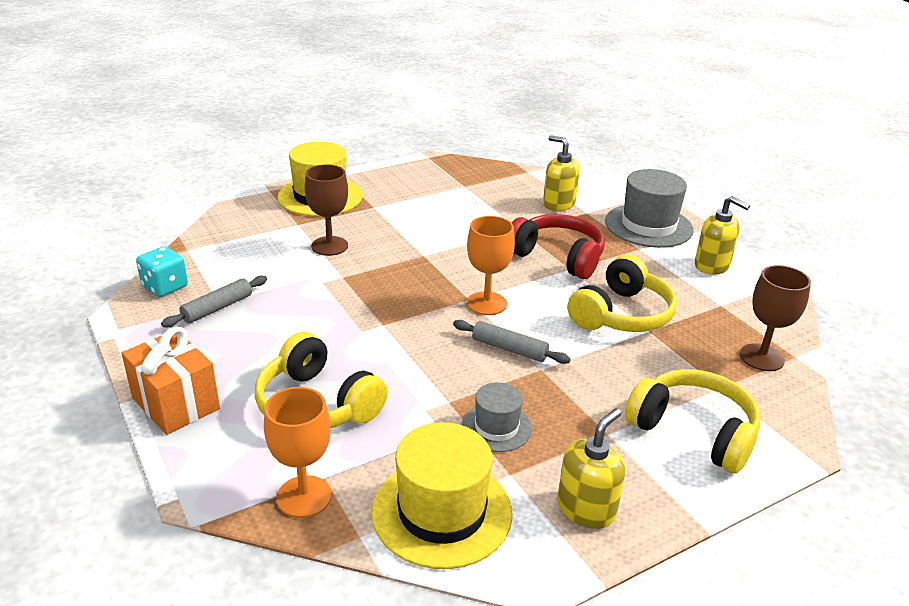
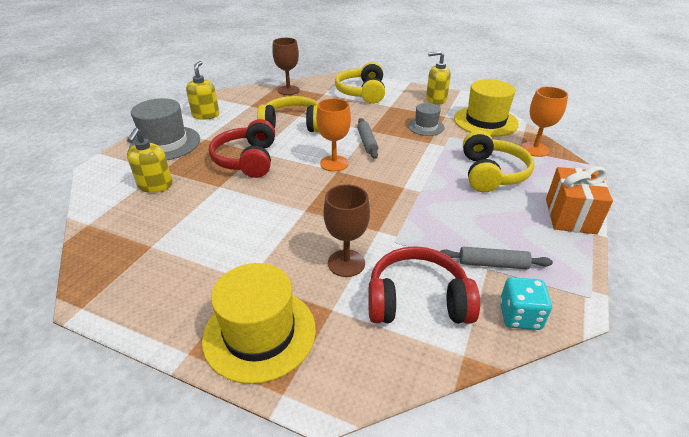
camera: 125 degrees left, 5 degrees up
(249, 256) = (417, 300): none -> red headphones

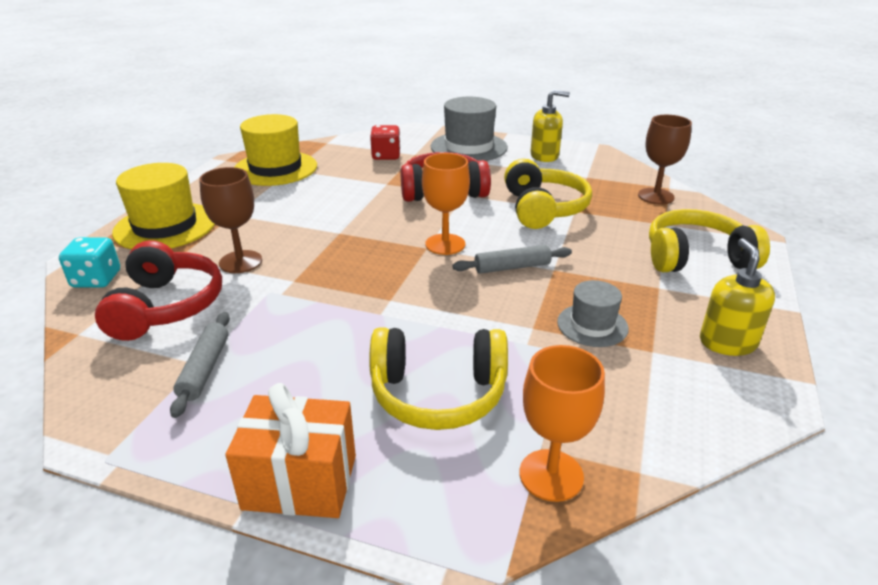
camera: 85 degrees right, 5 degrees down
(155, 185) = (386, 156): yellow soap dispenser -> red dice
(485, 121) = (659, 409): yellow hat -> yellow hat (275, 168)
(519, 316) = (106, 381): turquoise dice -> turquoise dice (96, 279)

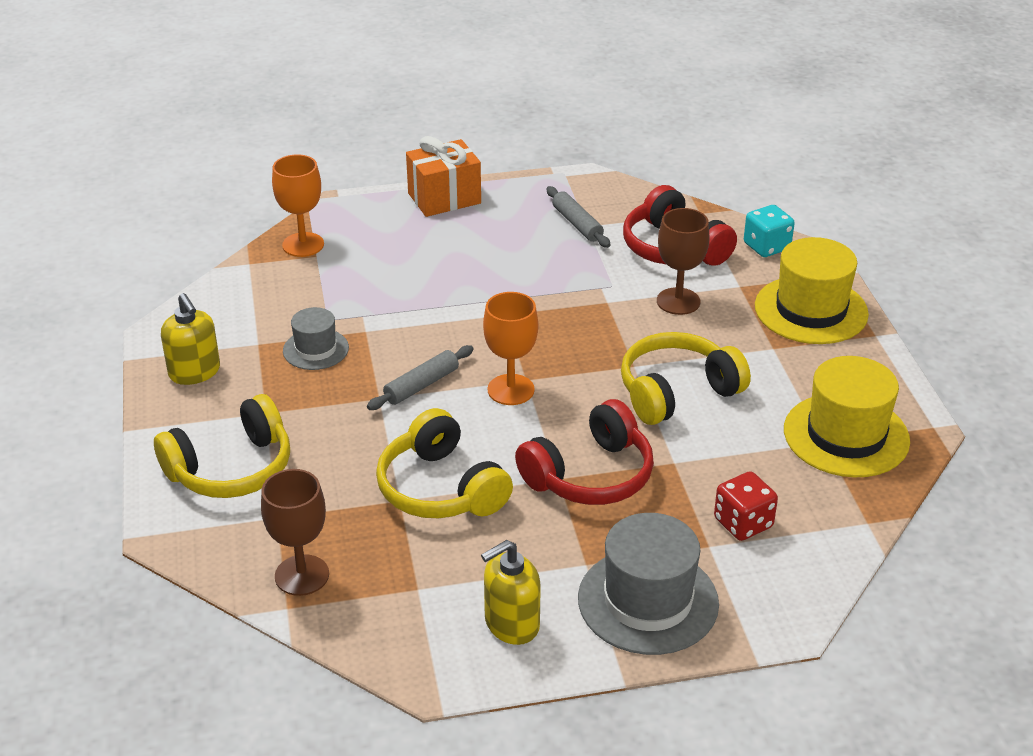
camera: 150 degrees right, 5 degrees up
(438, 394) = (403, 262): yellow headphones -> yellow headphones (677, 392)

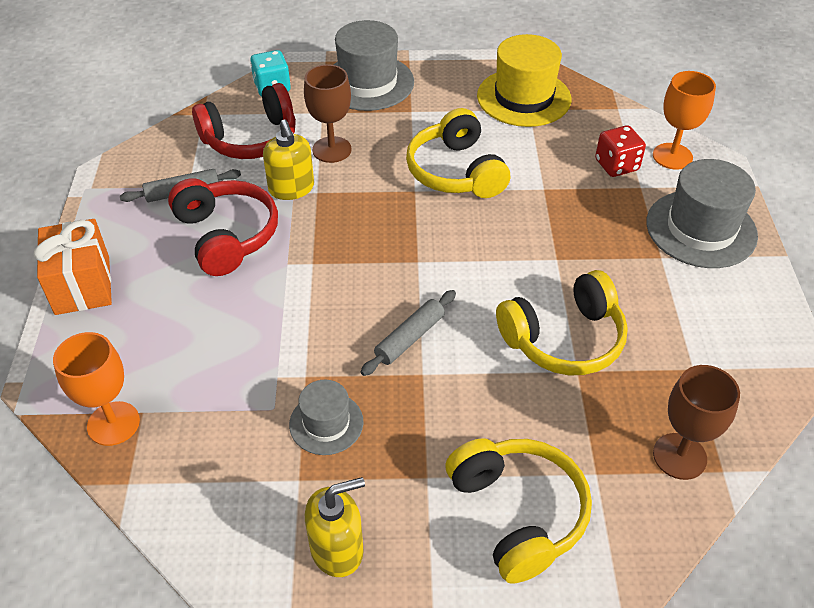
camera: 80 degrees left, 10 degrees up
(421, 385) = (409, 338): grey rolling pin -> grey rolling pin turned 75 degrees clockwise
(511, 390) = (431, 273): orange goblet -> orange goblet (672, 156)
(511, 624) = (731, 311): yellow soap dispenser -> yellow soap dispenser (291, 188)
(590, 475) = (555, 238): red headphones -> red headphones (227, 236)
(811, 310) = (368, 82): yellow hat -> grey hat

